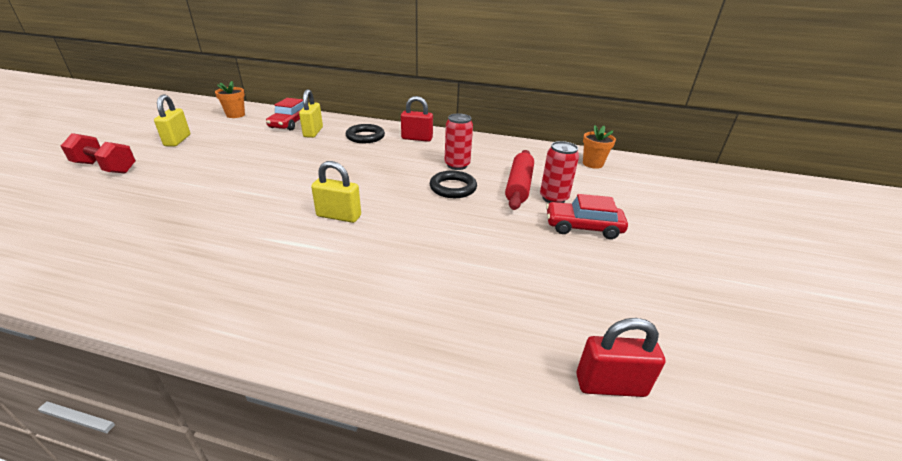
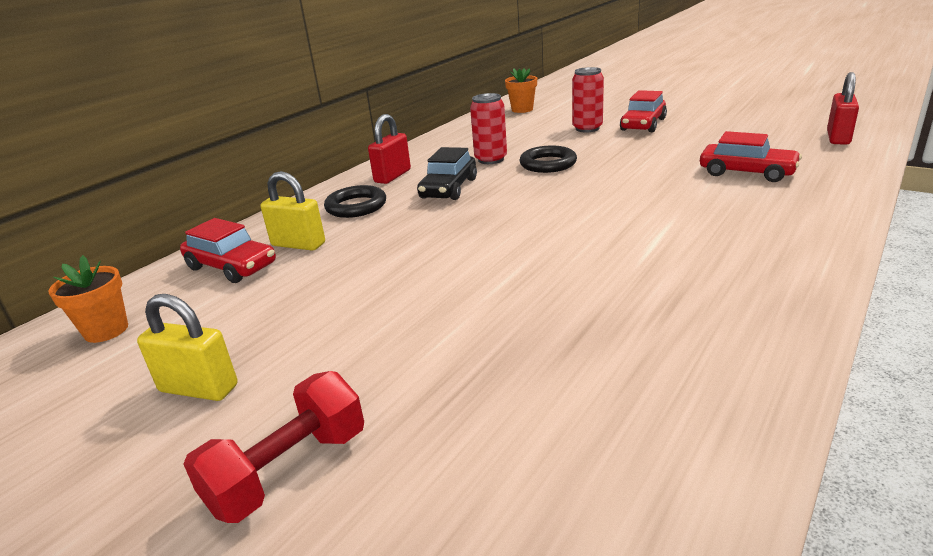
camera: 65 degrees left, 5 degrees down
(339, 216) = (596, 219): yellow padlock -> none
(396, 158) = (449, 188): none -> black car
(452, 294) = (747, 172): none -> red car
(519, 186) = (556, 138): red rolling pin -> none

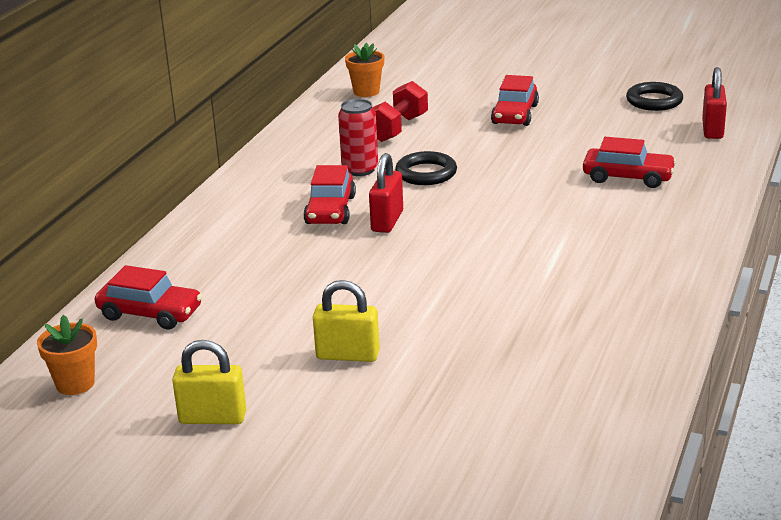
camera: 15 degrees left, 0 degrees up
(289, 471) = (331, 459): red dumbbell -> red dumbbell (397, 128)
(298, 244) = (205, 285): yellow padlock -> yellow padlock (348, 355)
(356, 206) = (238, 237): black ring -> black ring (654, 101)
(392, 176) = (257, 197): red padlock -> red padlock (387, 221)
(449, 188) = (330, 210): black car -> red car
(587, 128) = (454, 121): red can -> none

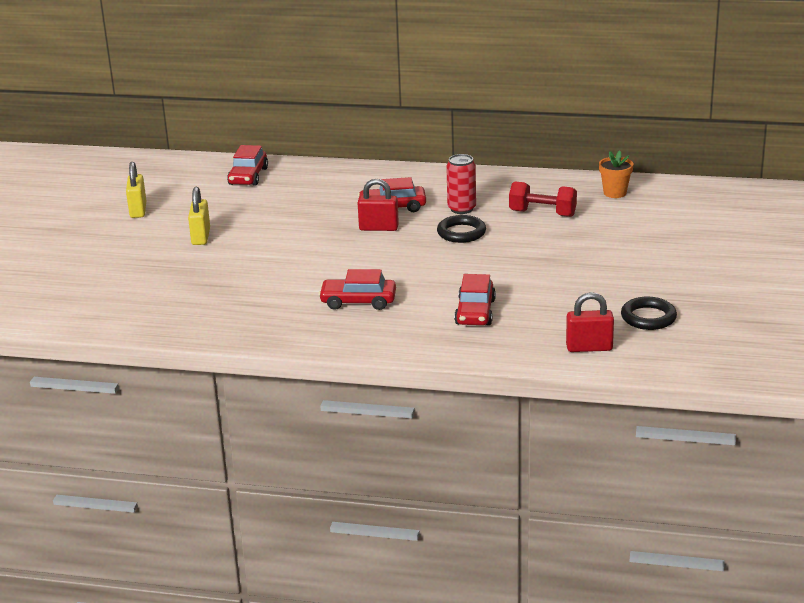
camera: 80 degrees right, 0 degrees up
(75, 384) = (173, 171): orange flower pot -> none
(515, 114) = (590, 257): red car -> red car (358, 301)

